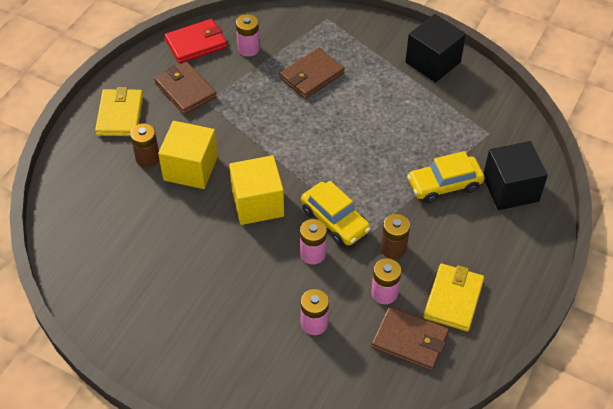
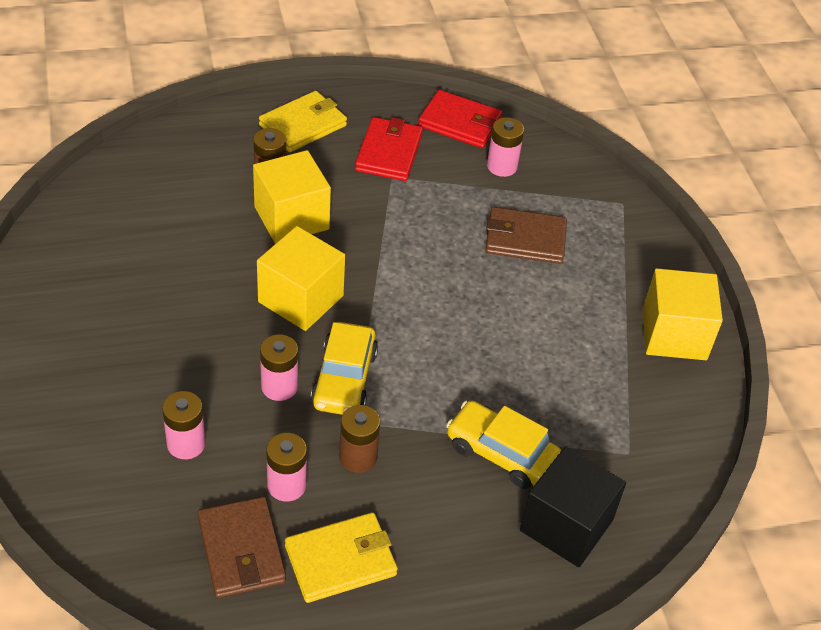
camera: 45 degrees right, 5 degrees down
(185, 90) = (389, 152): brown wallet -> red wallet
(433, 62) = (674, 334): black cube -> yellow cube

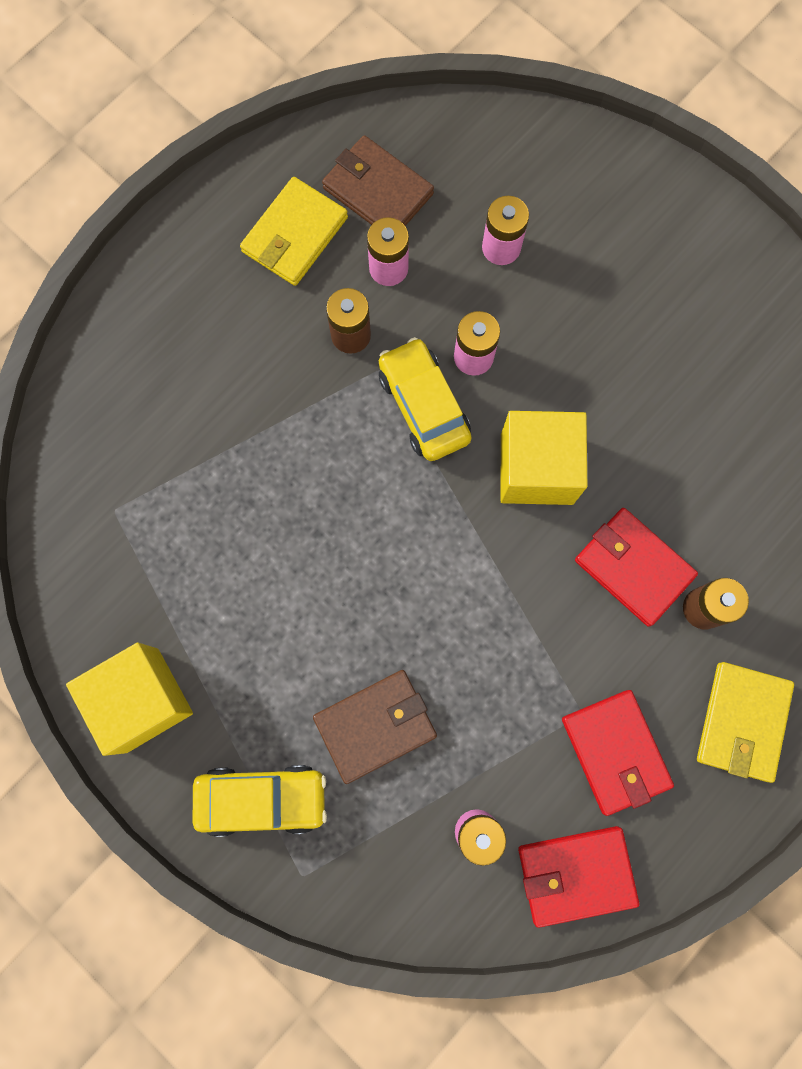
camera: 150 degrees right, 30 degrees up
(291, 218) = (633, 567): yellow cube -> red wallet
(501, 453) = (230, 427): yellow car -> yellow car (262, 799)
(566, 525) = (130, 393): black cube -> none

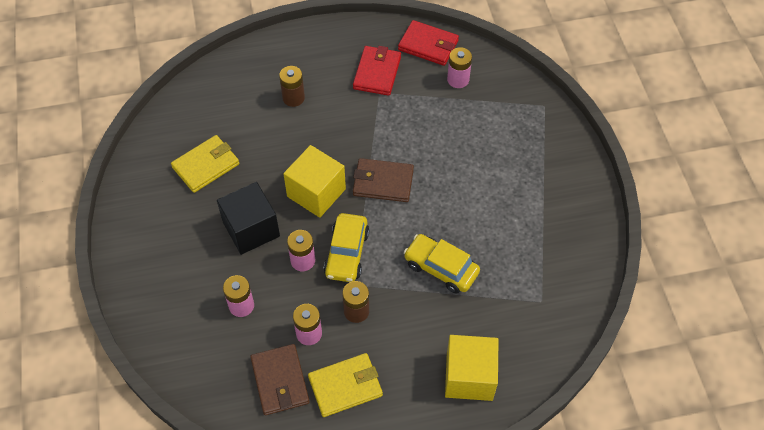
camera: 145 degrees left, 20 degrees down
(142, 700) = (577, 209): yellow cube -> yellow cube (469, 377)
(262, 799) = (544, 141): yellow car -> yellow car (441, 268)
(375, 725) = (473, 138): brown wallet -> brown wallet (383, 182)
(578, 355) = (251, 229): none -> black cube
(633, 567) = (309, 129): red wallet -> none
(742, 722) = (316, 53): yellow wallet -> yellow wallet (206, 165)

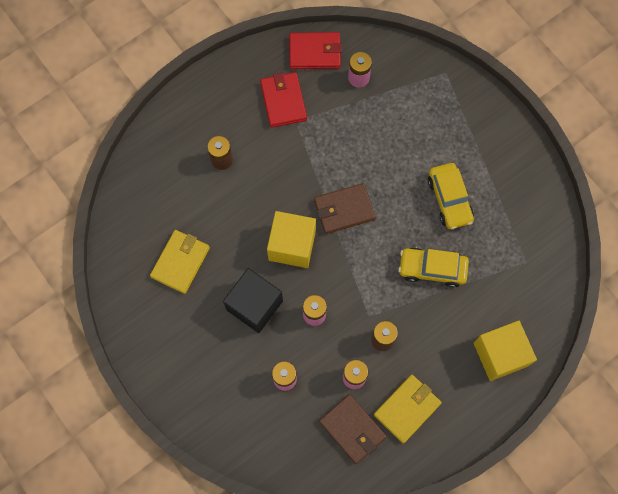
camera: 25 degrees left, 15 degrees up
(346, 253) = (347, 291): yellow car -> yellow car (449, 199)

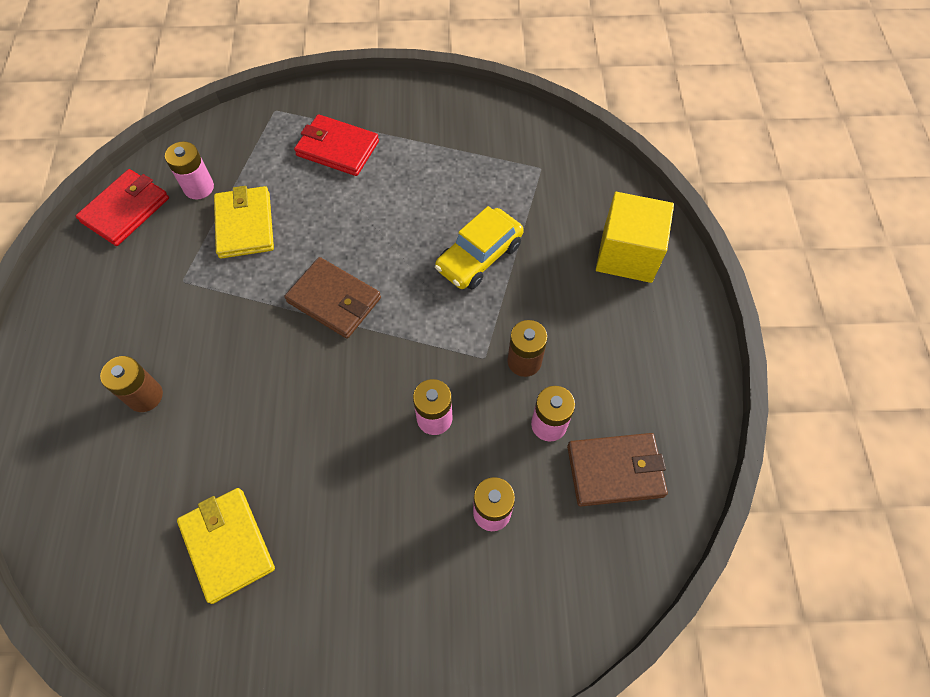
camera: 55 degrees left, 10 degrees down
(254, 305) = (365, 485): black cube -> none
(283, 101) = (146, 278): red wallet -> red wallet (337, 148)
(292, 245) = (327, 386): yellow cube -> none
(344, 210) = (334, 300): brown wallet -> brown wallet turned 75 degrees counterclockwise
(407, 409) = (629, 389): yellow wallet -> yellow wallet (245, 225)
(449, 199) = (414, 192): yellow car -> none

